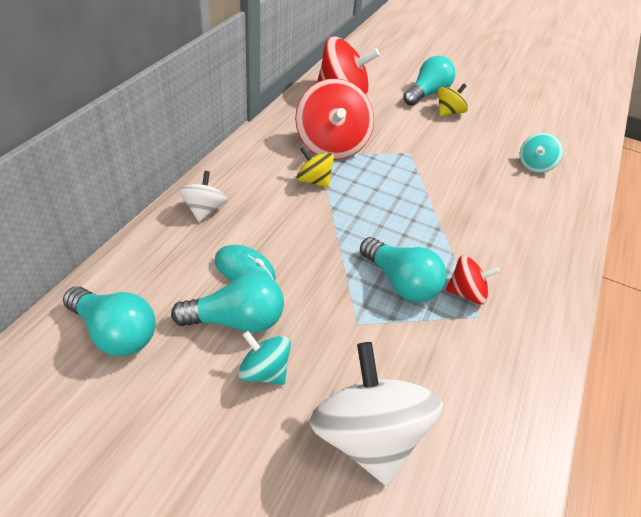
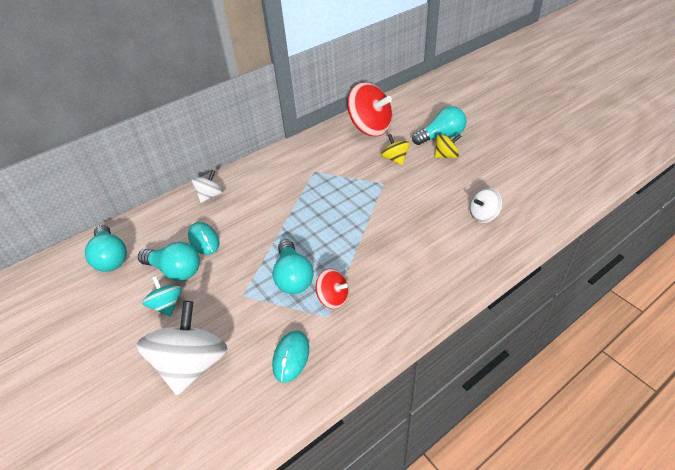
camera: 35 degrees right, 0 degrees up
(314, 181) = (294, 190): yellow spinning top -> yellow spinning top (395, 159)
(331, 145) = (328, 167): red spinning top -> none
(480, 378) = (291, 357): none -> turquoise mouse
(535, 165) = (483, 215): turquoise spinning top -> white spinning top

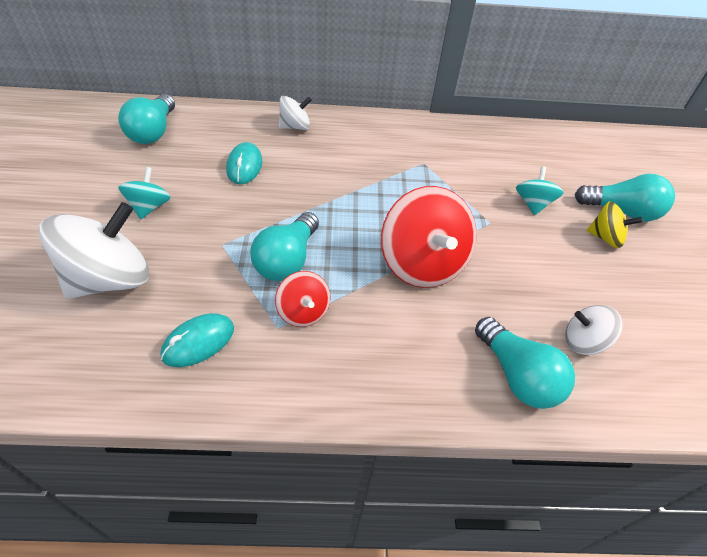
camera: 30 degrees right, 5 degrees up
(175, 270) = (190, 178): turquoise light bulb -> turquoise light bulb (517, 375)
(370, 128) = (538, 152): red spinning top -> red spinning top (422, 263)
(395, 159) = (533, 204): yellow spinning top -> turquoise spinning top

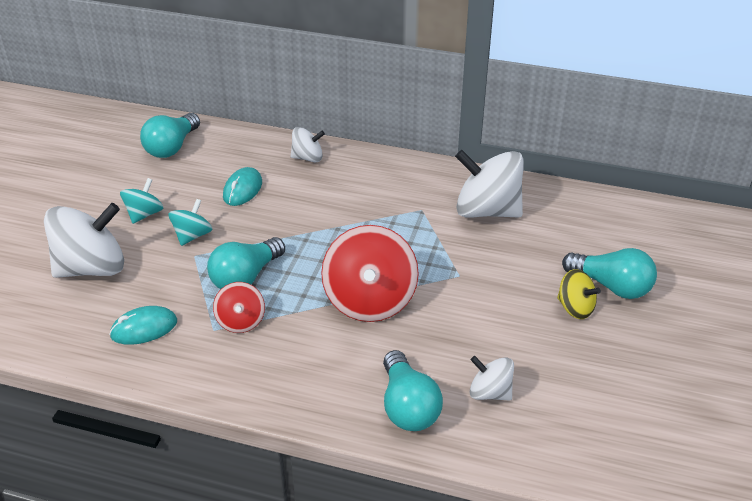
camera: 20 degrees right, 10 degrees down
(481, 156) = (487, 211): none -> white spinning top
(533, 204) = (516, 264): turquoise spinning top -> turquoise spinning top (192, 236)

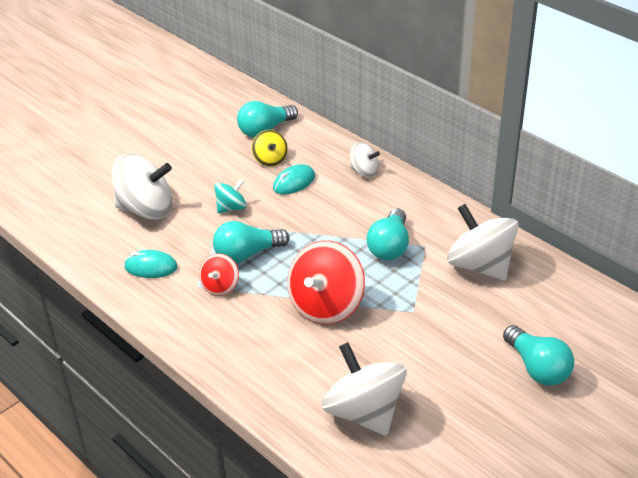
camera: 30 degrees right, 0 degrees up
(144, 214) = (208, 179): turquoise spinning top -> none
(407, 406) = (293, 397): turquoise light bulb -> turquoise light bulb (389, 246)
(490, 392) = (364, 412): white spinning top -> white spinning top, size x1.91
(575, 308) = (489, 374): yellow spinning top -> yellow spinning top (270, 159)

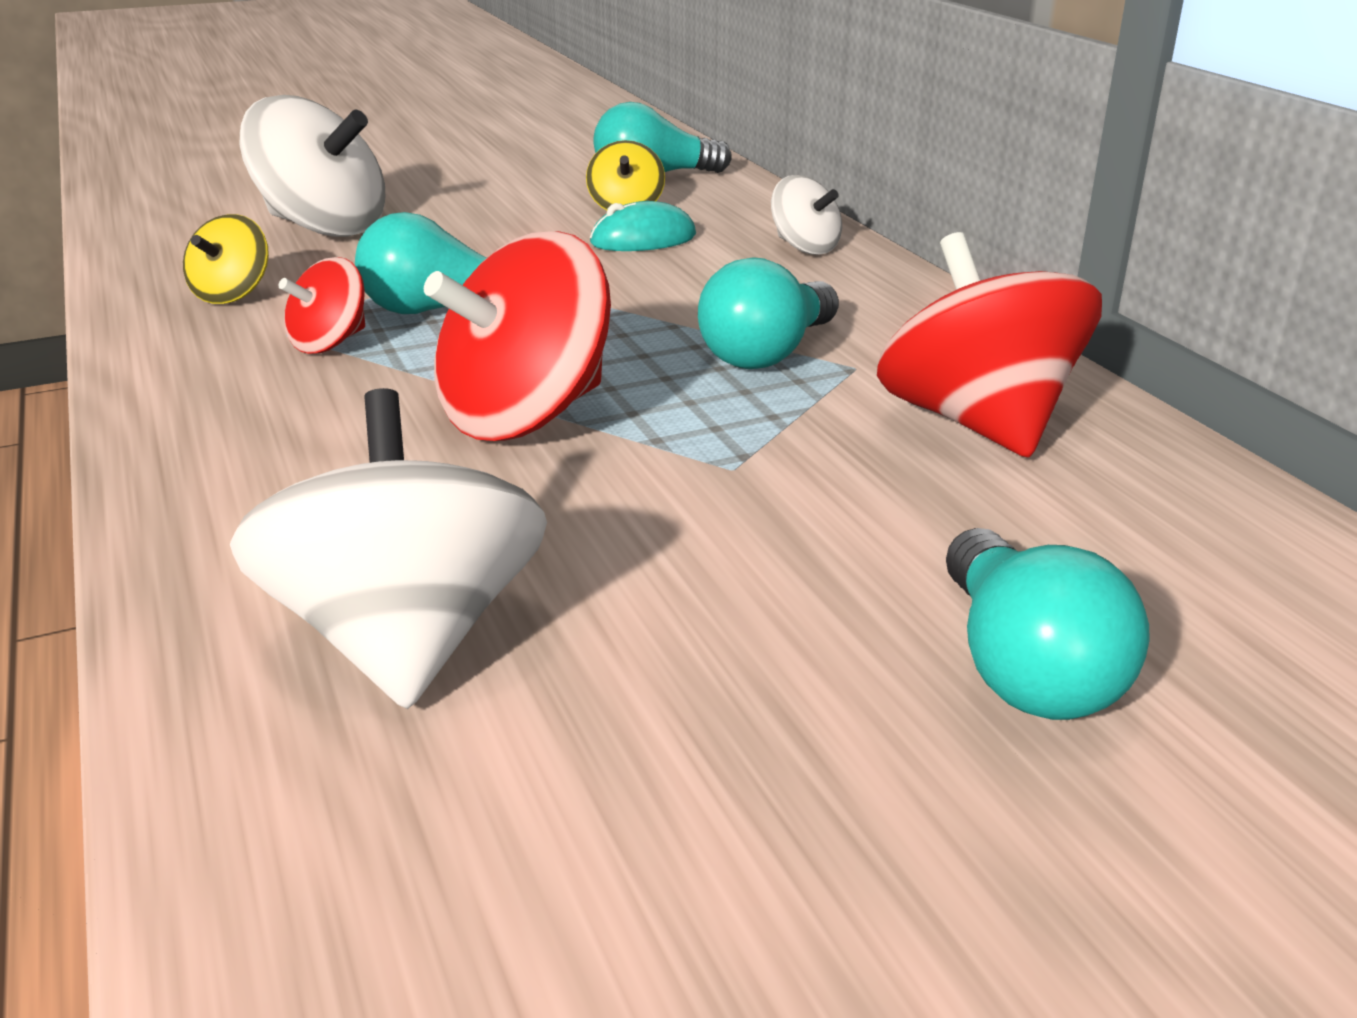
camera: 20 degrees right, 10 degrees down
(151, 267) = (232, 294): turquoise mouse -> yellow spinning top
(231, 208) = (483, 250): turquoise spinning top -> none
(480, 265) = (977, 423): white spinning top -> red spinning top

